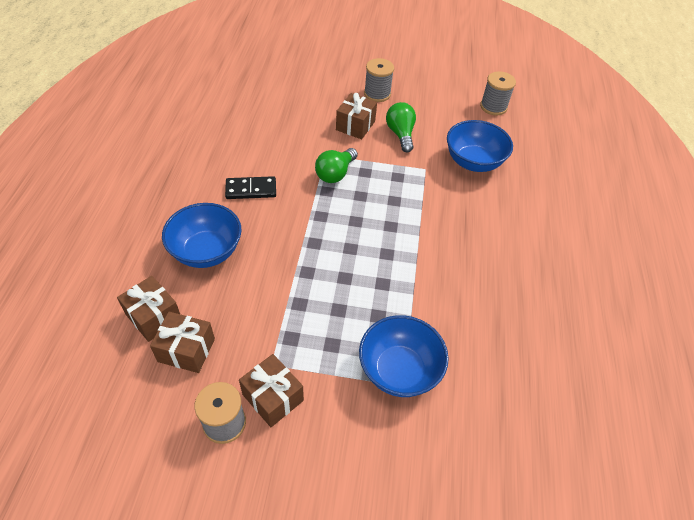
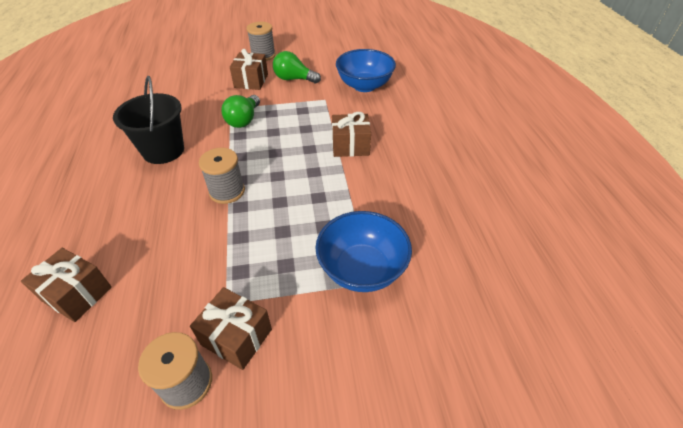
camera: 15 degrees left, 5 degrees down
(186, 350) = (123, 317): brown gift -> brown gift (350, 146)
(206, 251) = (127, 215): blue bowl -> none
(251, 189) = (163, 151): black domino -> black bucket
(400, 134) = (294, 79): green light bulb -> green light bulb turned 45 degrees counterclockwise
(493, 107) = (365, 46): grey spool -> grey spool (227, 191)

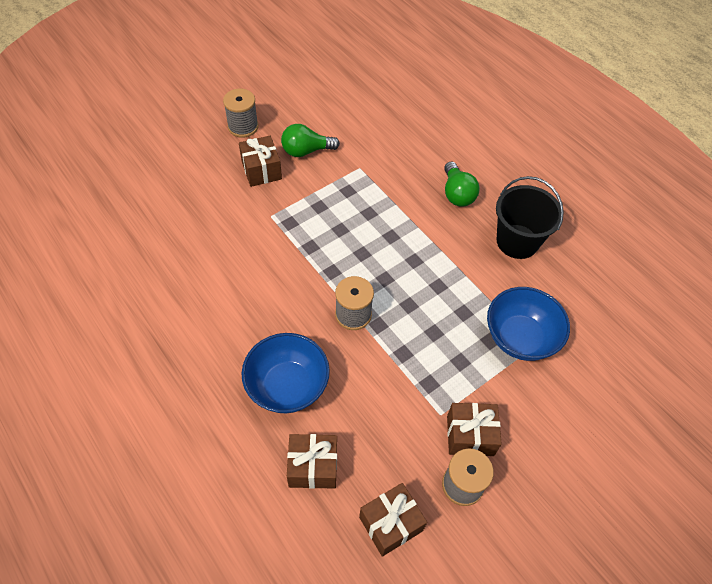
camera: 30 degrees left, 10 degrees up
(163, 151) = (249, 296): black bucket -> black bucket (517, 241)
(244, 120) = (298, 226): green light bulb -> green light bulb (457, 194)
(350, 146) = (426, 218): brown gift -> brown gift (391, 524)
(364, 86) = (386, 134): blue bowl -> blue bowl (287, 386)

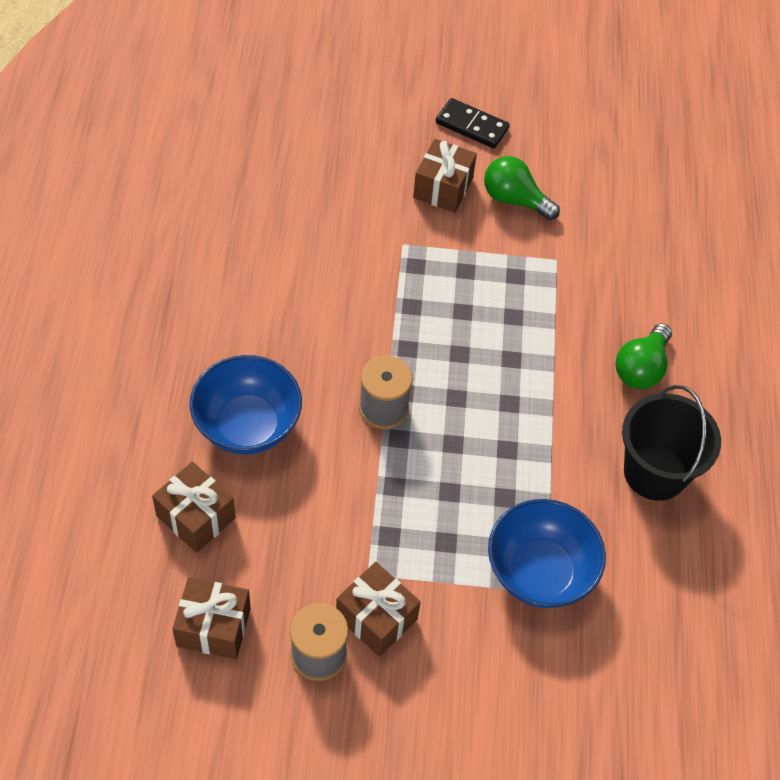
camera: 40 degrees right, 0 degrees up
(243, 127) = (471, 126): grey spool -> black domino

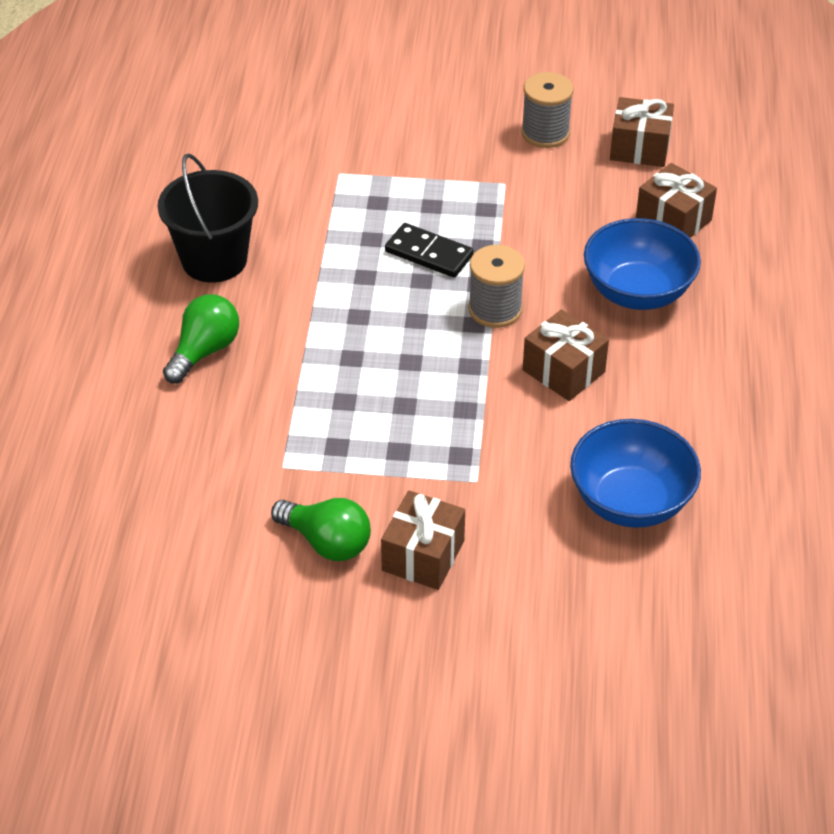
camera: 175 degrees left, 10 degrees down
(376, 618) = (496, 155): brown gift -> brown gift (563, 371)
(471, 126) = (377, 651): black domino -> black domino (429, 253)
(539, 572) = (344, 186): blue bowl -> blue bowl (630, 501)

